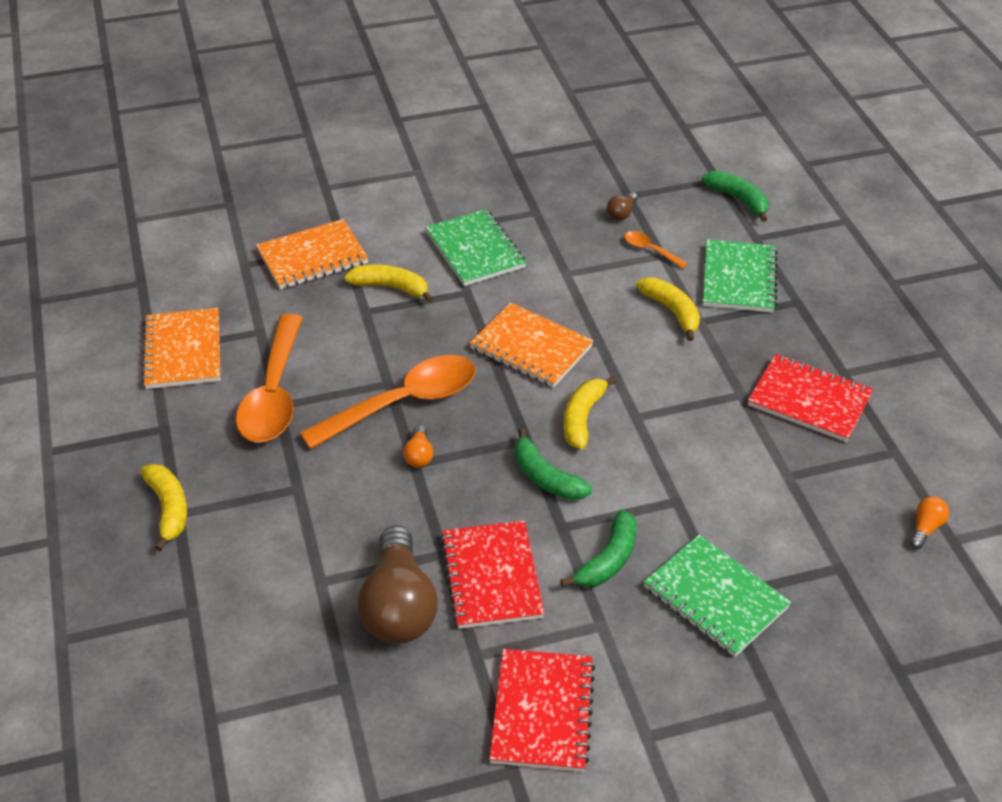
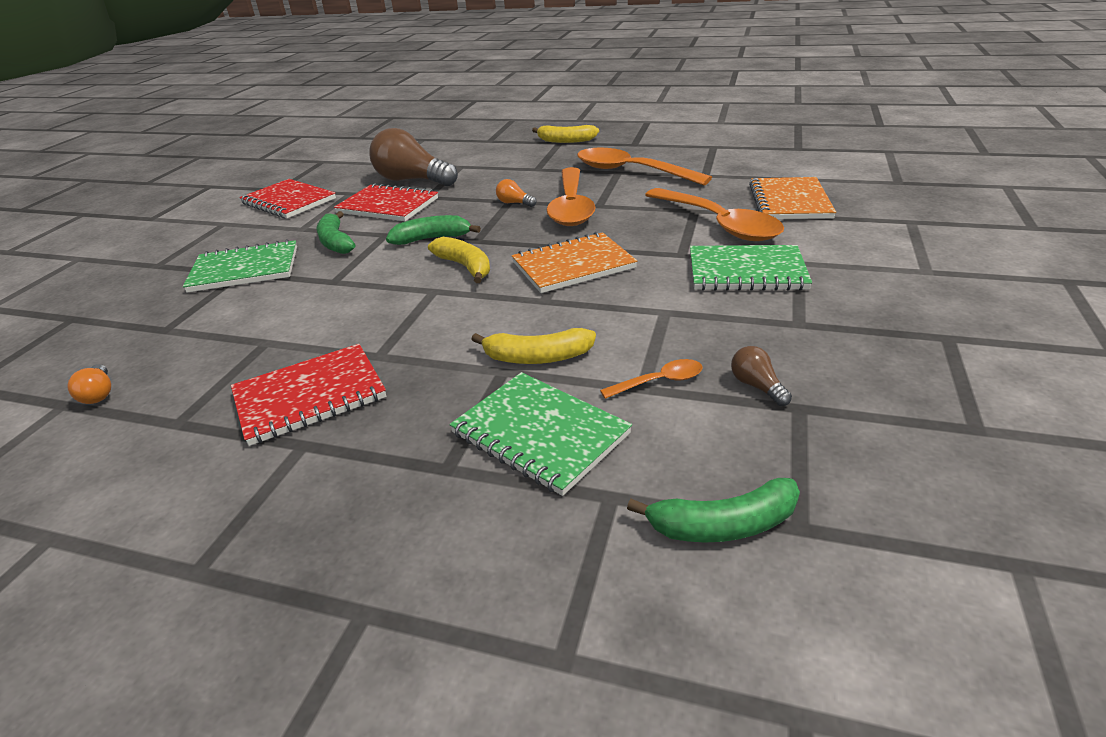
camera: 125 degrees right, 10 degrees down
(183, 351) = (705, 153): orange notebook -> none
(391, 287) = (718, 224): yellow banana -> orange spoon

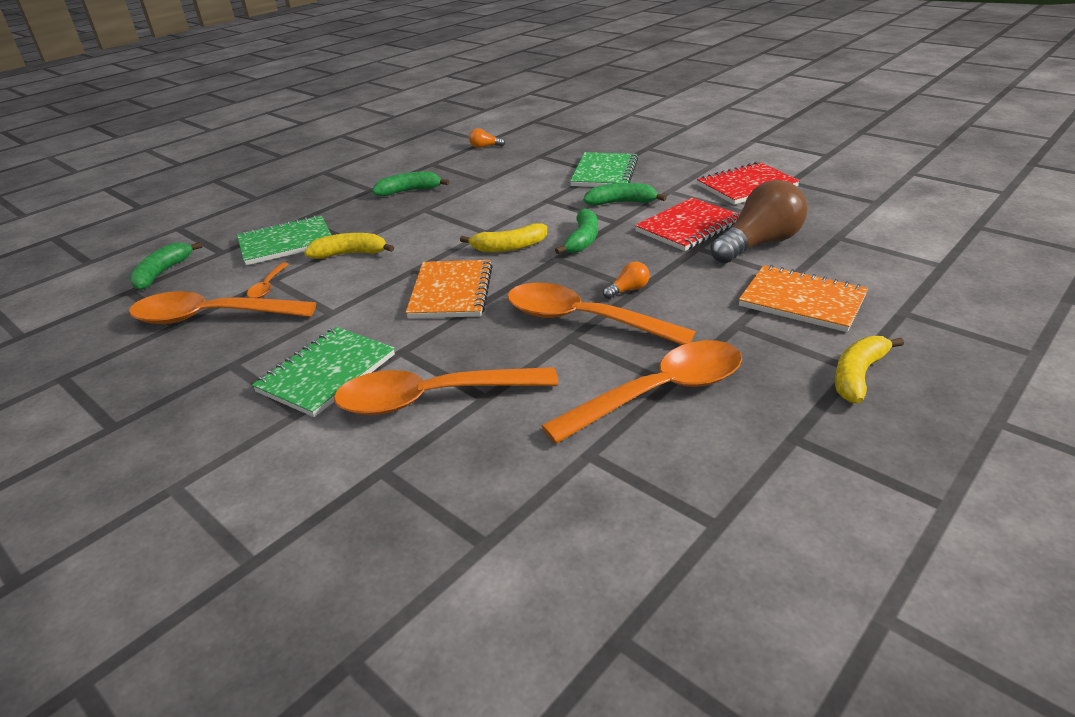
camera: 115 degrees right, 0 degrees up
(310, 396) = (409, 191): red notebook -> green banana
(537, 357) = (350, 254): yellow banana -> yellow banana turned 60 degrees clockwise
(757, 386) = (211, 317): brown light bulb -> orange spoon
(789, 201) = (423, 485): orange notebook -> orange notebook (802, 301)

